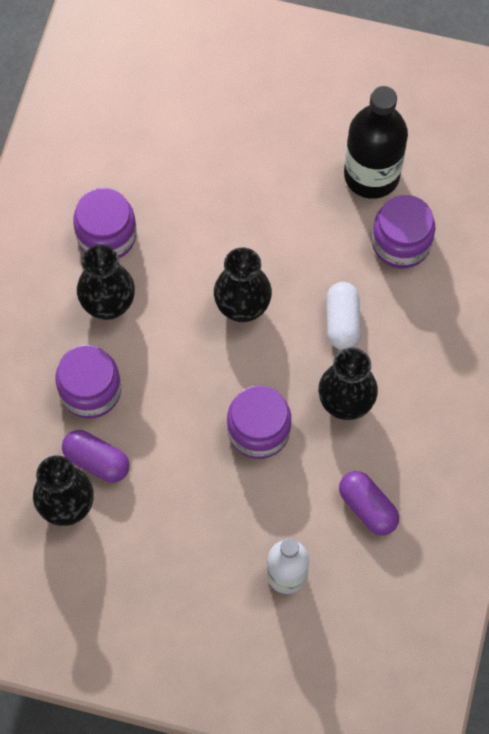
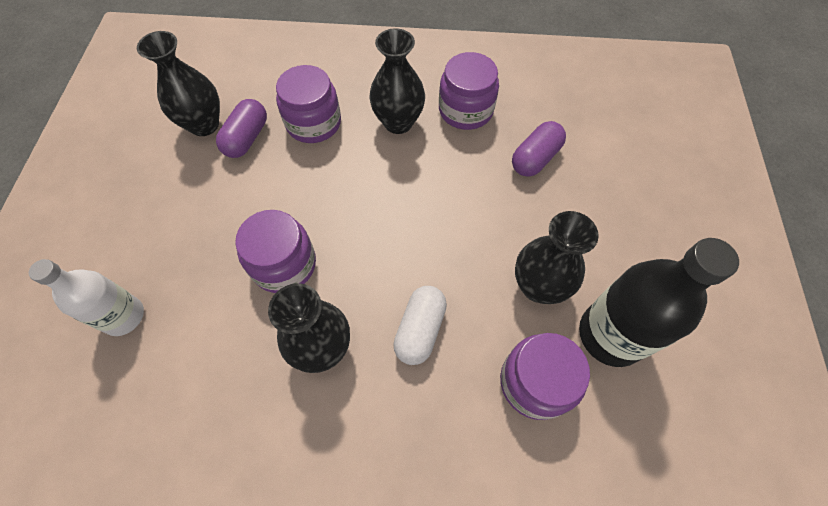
camera: 80 degrees right, 5 degrees down
(242, 307) = (417, 229): black vase -> black vase (538, 286)
(342, 322) = (420, 329): white capsule -> white capsule turned 60 degrees counterclockwise
(367, 507) = (197, 392): purple capsule -> purple capsule (535, 158)

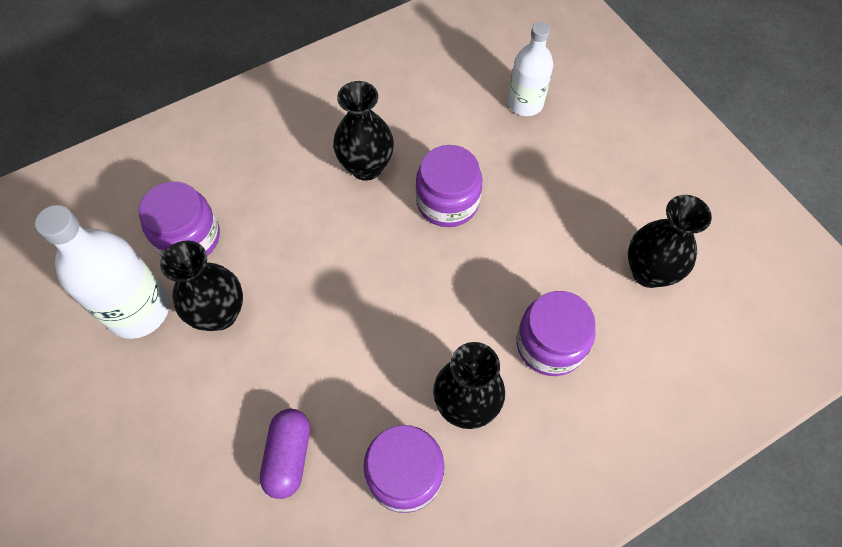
camera: 145 degrees right, 0 degrees up
(246, 138) = (595, 285): purple capsule -> none
(420, 329) = (301, 221): white capsule -> none
(611, 335) = (138, 310): black bottle -> white bottle

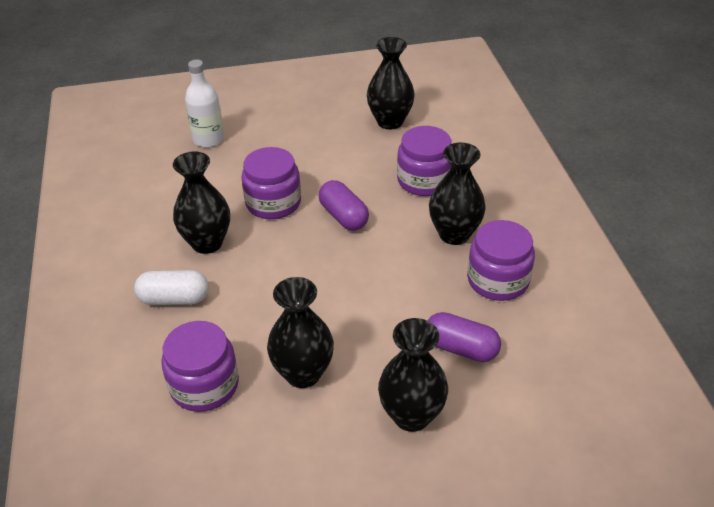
camera: 70 degrees left, 20 degrees down
(138, 310) = (266, 440): white bottle -> none
(189, 429) = (411, 415): none -> black vase
(284, 171) = (174, 299): none -> white capsule
(452, 277) = (343, 216): none -> purple capsule

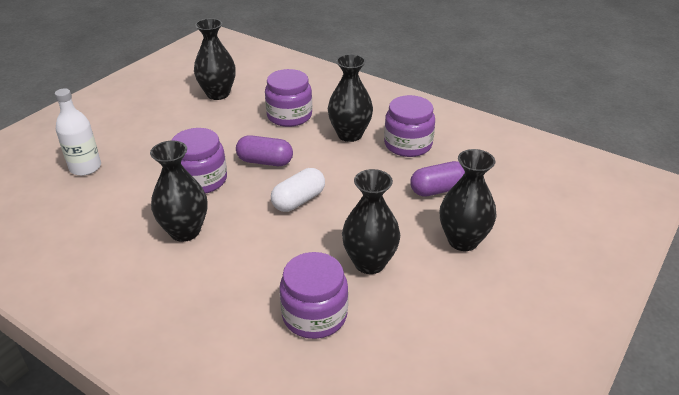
camera: 45 degrees left, 5 degrees down
(174, 299) = (211, 280): white capsule -> white capsule (299, 200)

